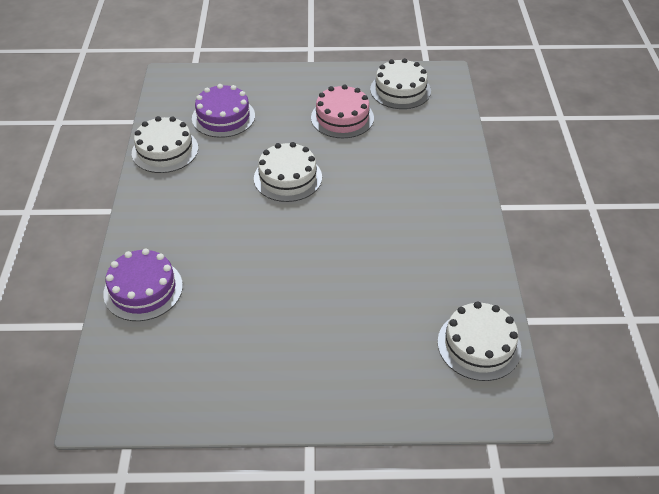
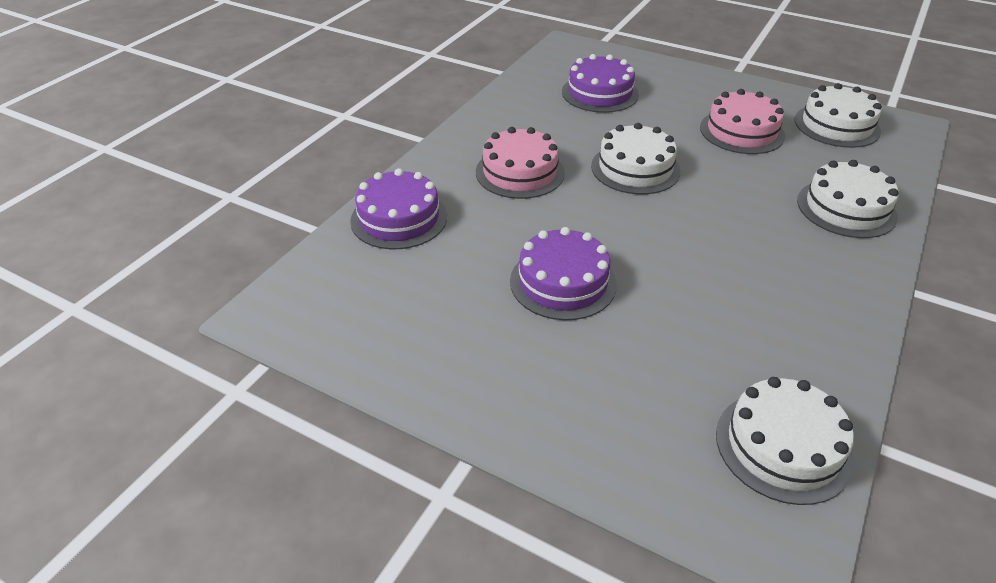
camera: 30 degrees right, 5 degrees down
(165, 150) = (515, 104): white cake -> white cake (846, 208)
(207, 213) = (520, 172): none -> pink cake
(293, 292) = (563, 282): none -> purple cake

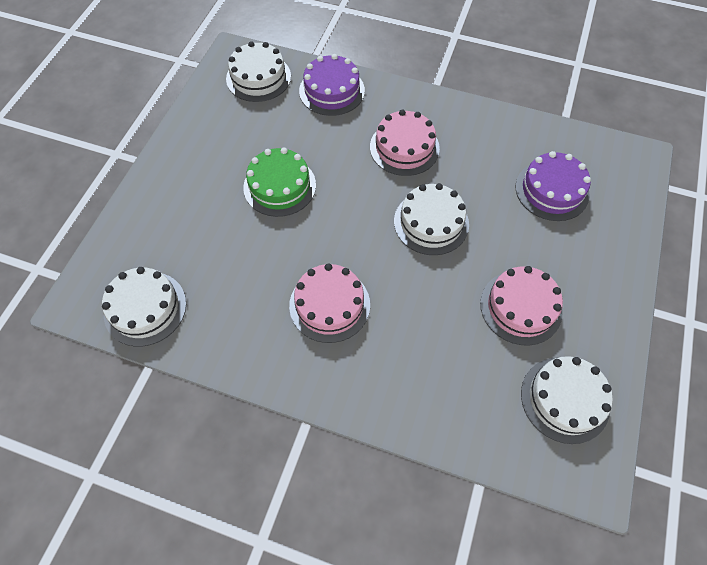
camera: 80 degrees right, 20 degrees up
(563, 282) = (279, 186): purple cake -> green cake
(754, 255) = (329, 305): none -> pink cake
(846, 208) = (411, 385): white cake -> white cake (258, 77)

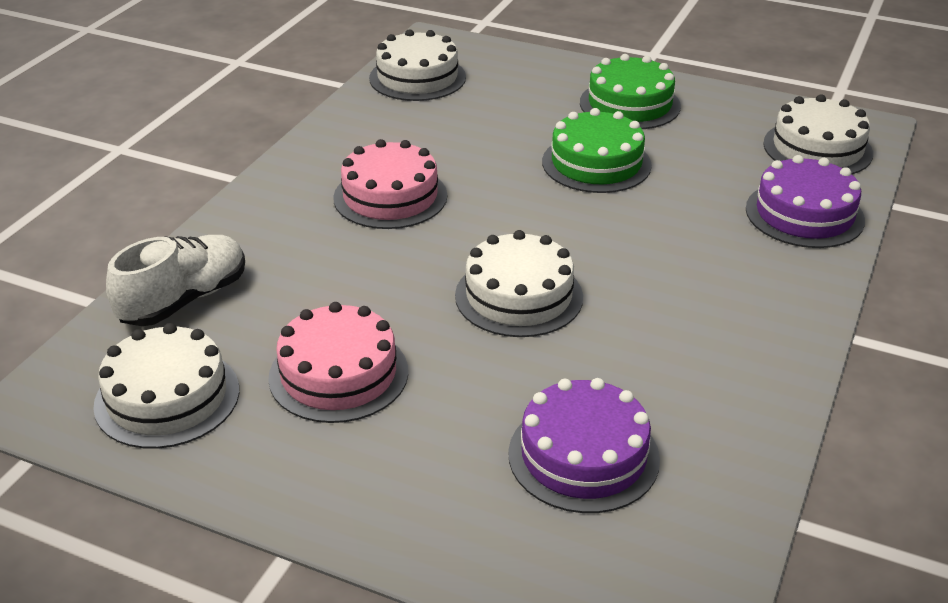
camera: 95 degrees right, 25 degrees down
(198, 167) = (629, 104): none -> green cake
(404, 147) = (681, 281): pink cake -> none
(470, 416) = (184, 300): none -> white shoe

